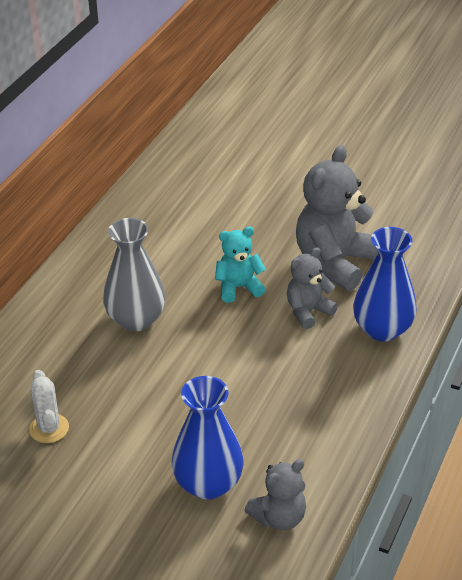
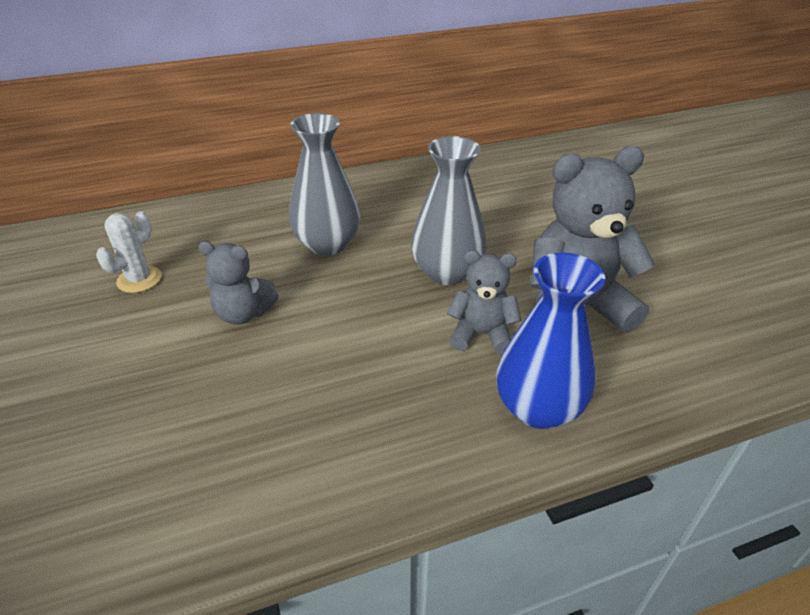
camera: 45 degrees right, 0 degrees up
(208, 484) = (148, 424): blue vase -> none
(238, 287) = (447, 272): turquoise teddy bear -> grey vase
(279, 517) = (137, 522): grey teddy bear -> grey teddy bear (243, 313)

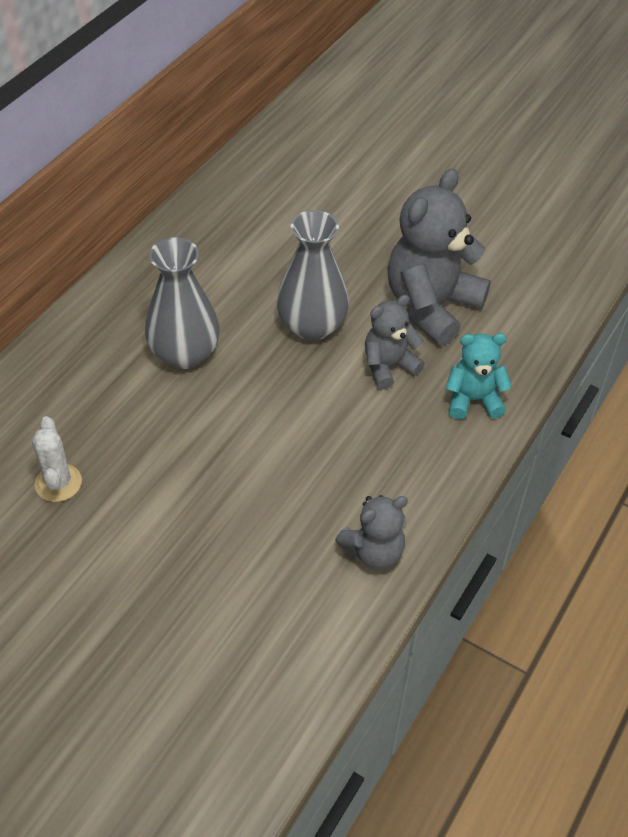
camera: 40 degrees left, 10 degrees up
(243, 313) = (192, 457): grey teddy bear -> grey teddy bear (373, 552)
(538, 408) = (473, 400): blue vase -> turquoise teddy bear

